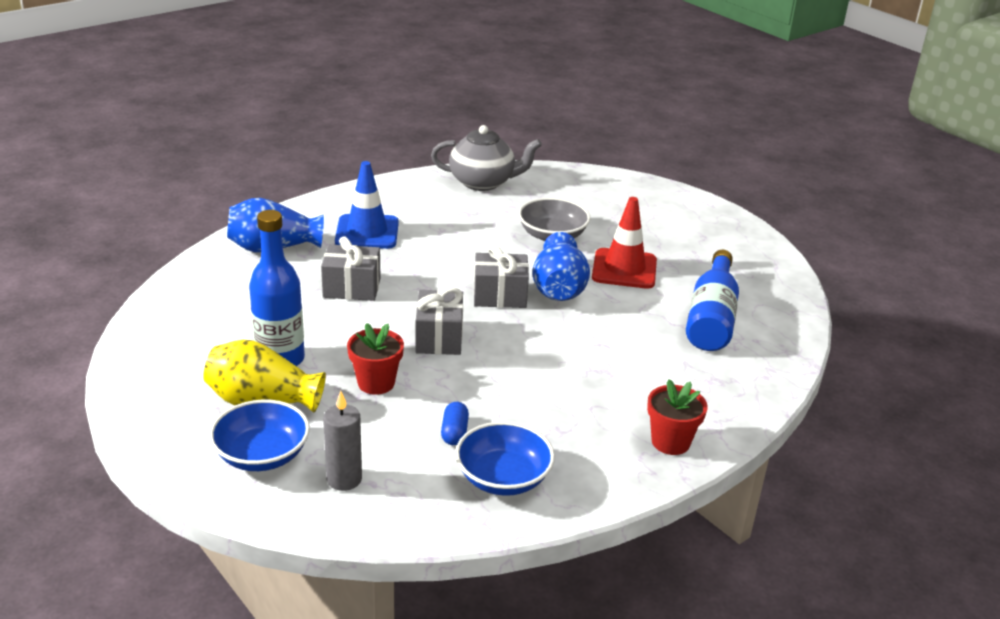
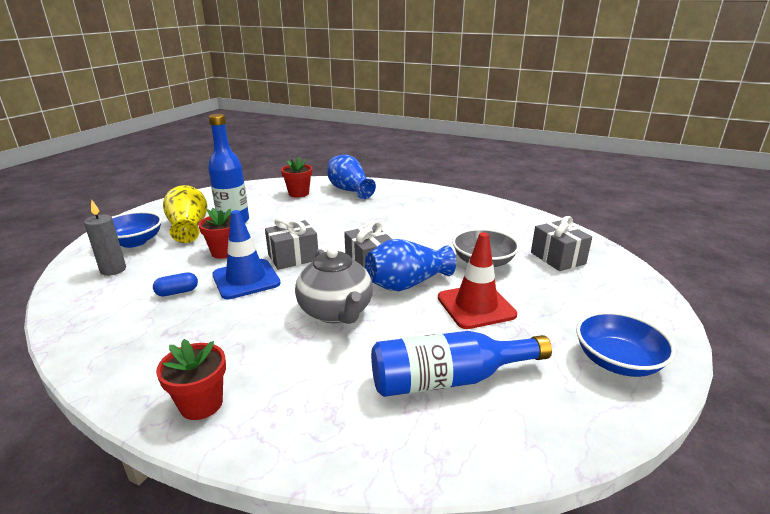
camera: 65 degrees right, 5 degrees down
(235, 287) = (298, 193): none -> red flower pot
(352, 288) = (328, 218): grey gift -> grey gift (557, 258)
(367, 232) = (398, 206): blue traffic cone -> blue traffic cone (246, 279)
(483, 182) = (518, 220): grey teapot -> grey teapot (336, 312)
(503, 478) = (123, 326): blue bowl -> blue bowl (617, 361)

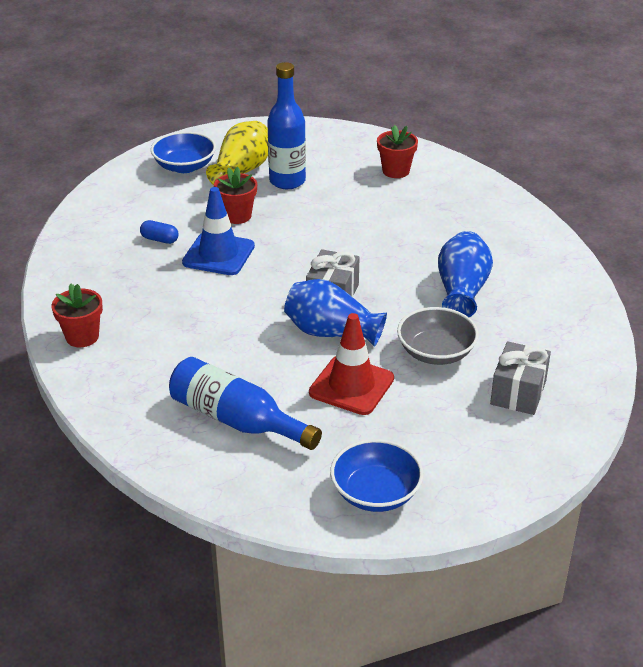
camera: 45 degrees right, 10 degrees up
(113, 270) = (141, 192): grey candle -> none
(293, 257) = (281, 252): grey gift -> none
(336, 312) = (241, 324): grey teapot -> none
(349, 190) = (455, 192): blue vase -> blue vase (462, 291)

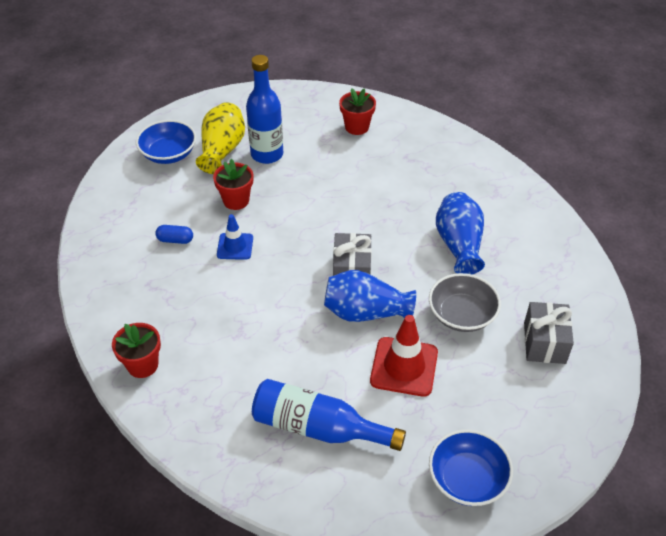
camera: 15 degrees left, 10 degrees up
(218, 254) = (235, 246): blue traffic cone -> blue traffic cone, size x0.62

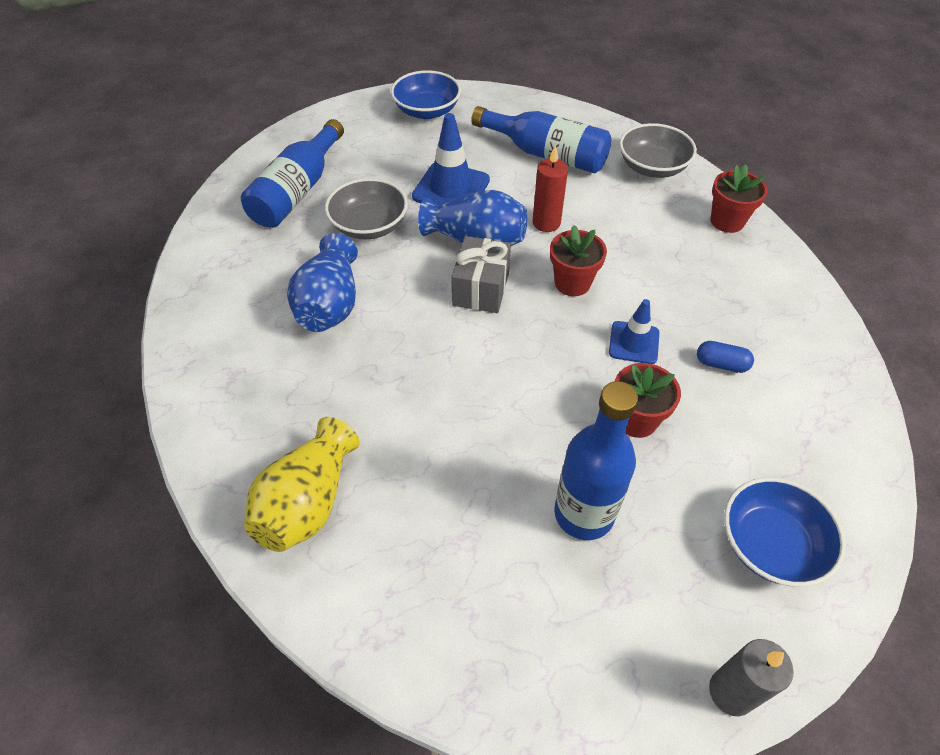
camera: 170 degrees left, 5 degrees up
(200, 105) = (731, 692): none -> grey candle
(206, 425) = (652, 167): none -> grey bowl
(222, 150) = (668, 539): yellow vase -> yellow vase (308, 502)
(308, 340) = (546, 223): none -> red candle
(357, 127) = (403, 560): red flower pot -> red flower pot (572, 283)
(404, 367) = (451, 188): red traffic cone -> blue traffic cone
(544, 343) = (297, 191): grey gift -> blue bottle

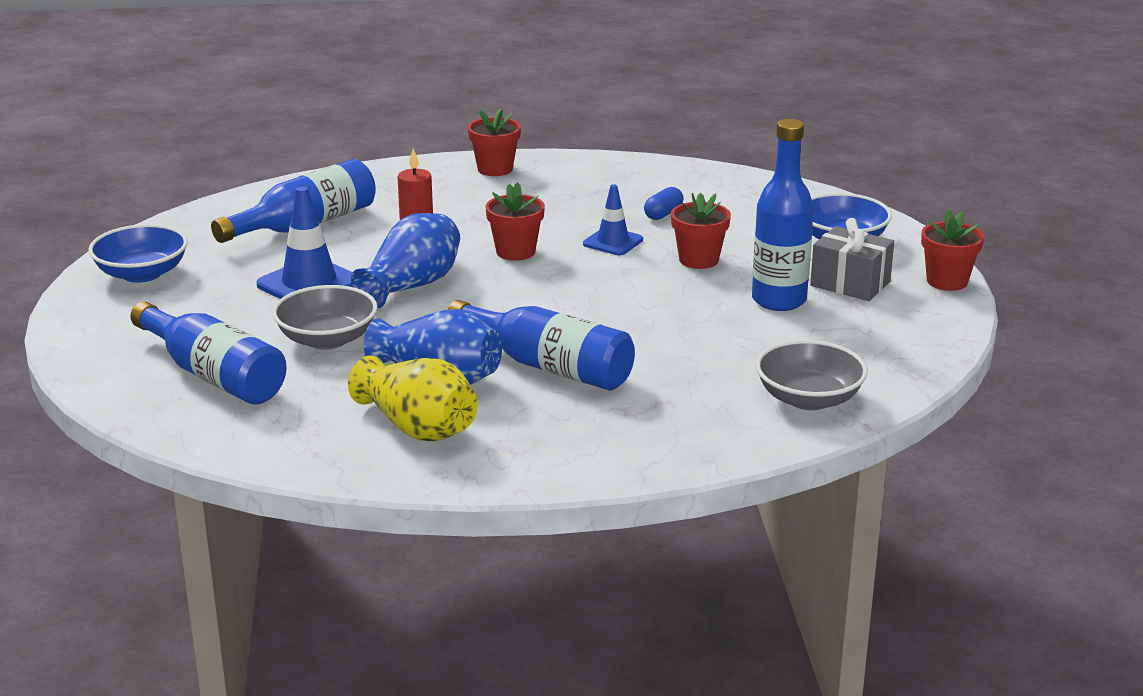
camera: 70 degrees left, 25 degrees down
(308, 502) = (697, 421): yellow vase -> yellow vase (418, 427)
(373, 366) = (548, 366): none -> blue bottle
(481, 289) = (485, 296): grey gift -> grey gift (850, 284)
(652, 167) = (384, 181): grey bowl -> grey bowl (809, 399)
(731, 692) = (947, 281): grey candle -> red flower pot

